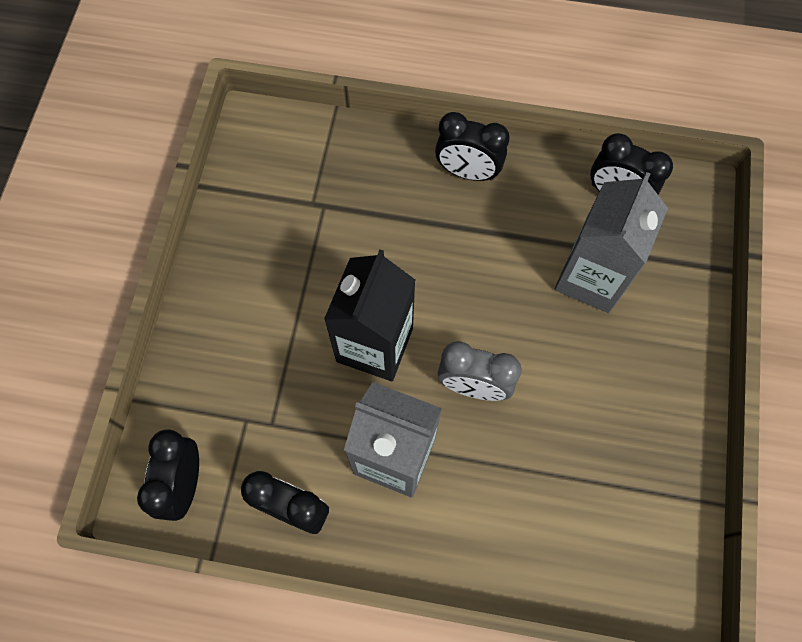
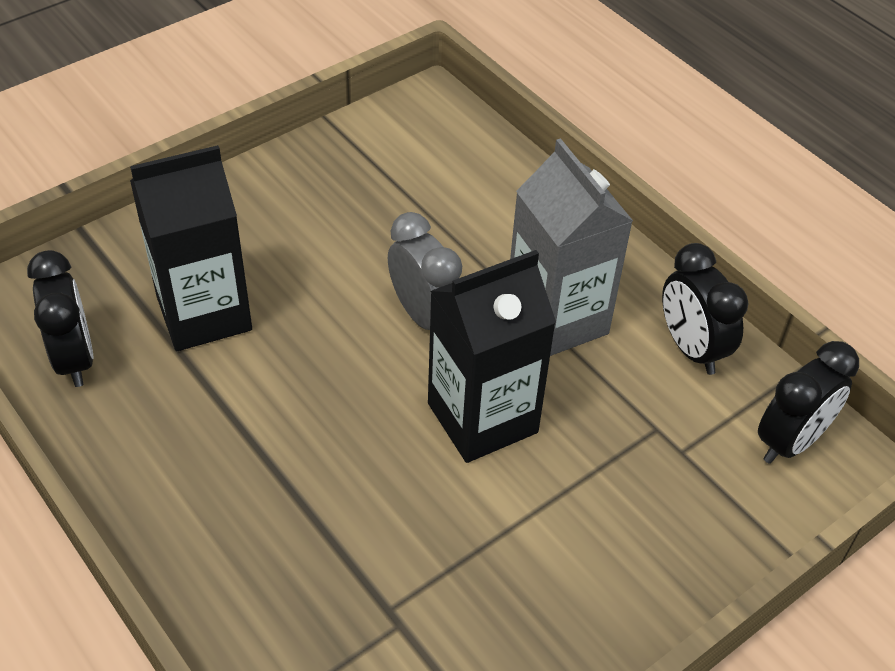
camera: 140 degrees left, 20 degrees down
(467, 172) = (184, 508): black clock -> none
(591, 277) = (204, 313): grey carton -> black carton

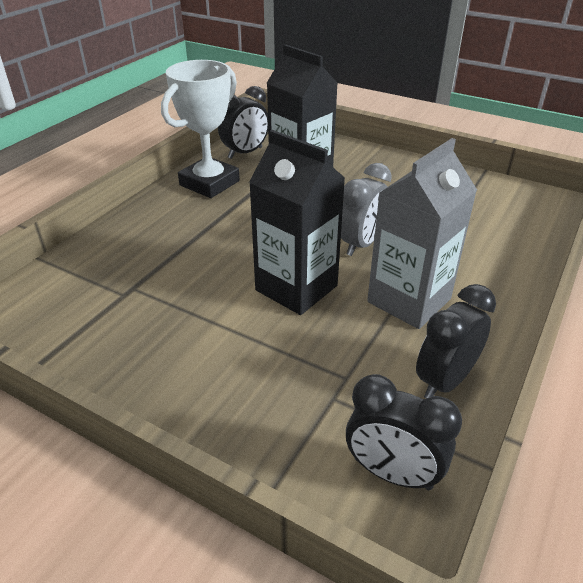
camera: 70 degrees right, 10 degrees down
(146, 438) = (209, 183): none -> white trophy

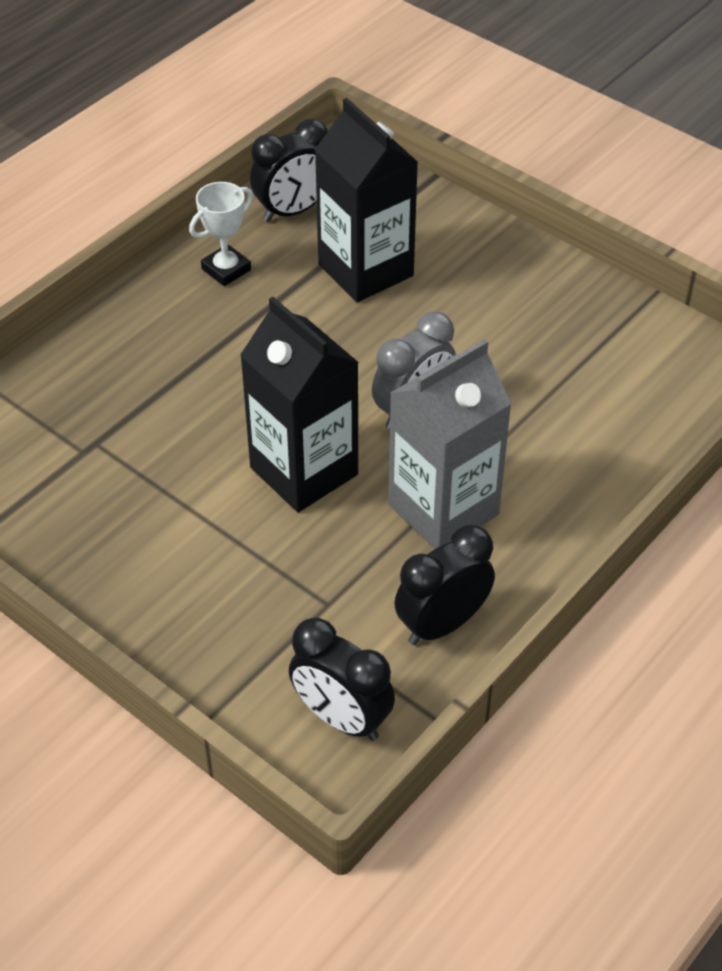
camera: 10 degrees right, 10 degrees up
(209, 183) = (226, 269): white trophy -> white trophy, size x0.55

